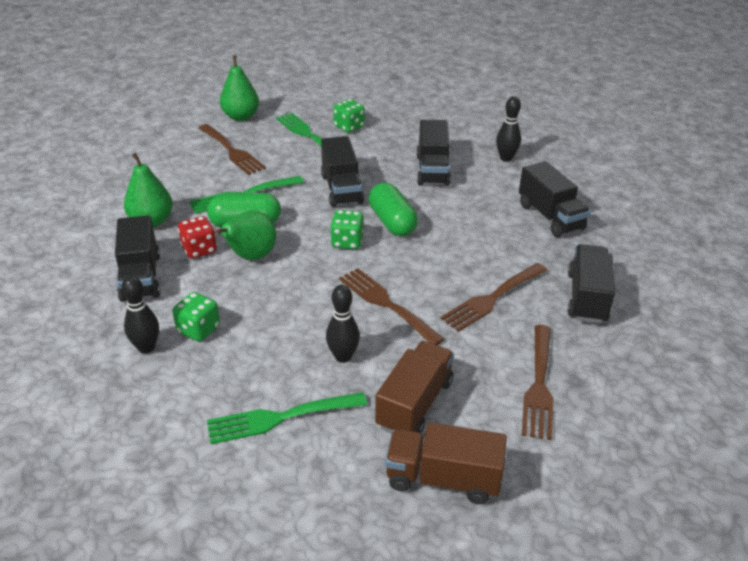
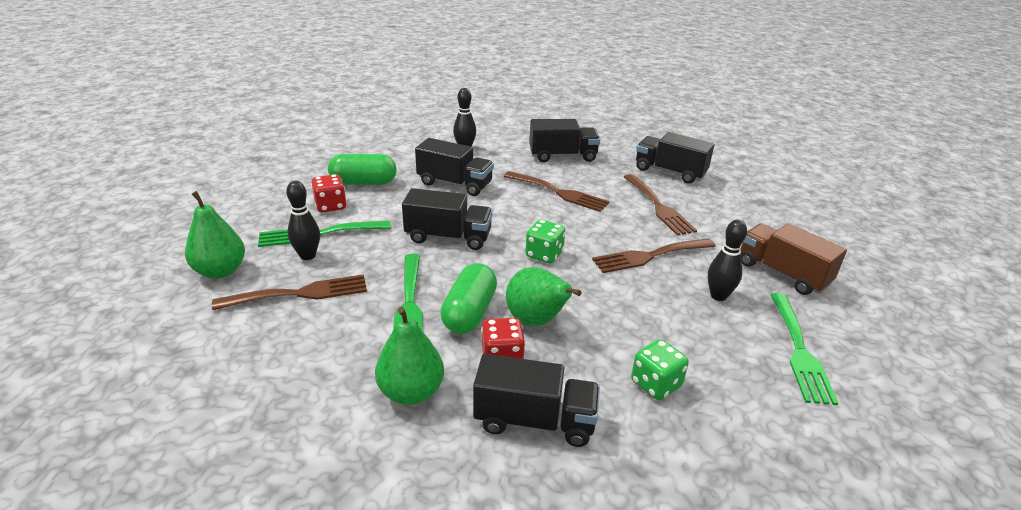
camera: 70 degrees left, 5 degrees down
(146, 348) = (678, 434): black bowling pin -> black bowling pin (308, 256)
(349, 127) = (330, 206): green dice -> red dice
(392, 222) = (526, 224): green capsule -> green capsule (363, 182)
(443, 479) = (865, 281): brown truck -> none
(539, 385) = (764, 216): brown fork -> brown fork (559, 192)

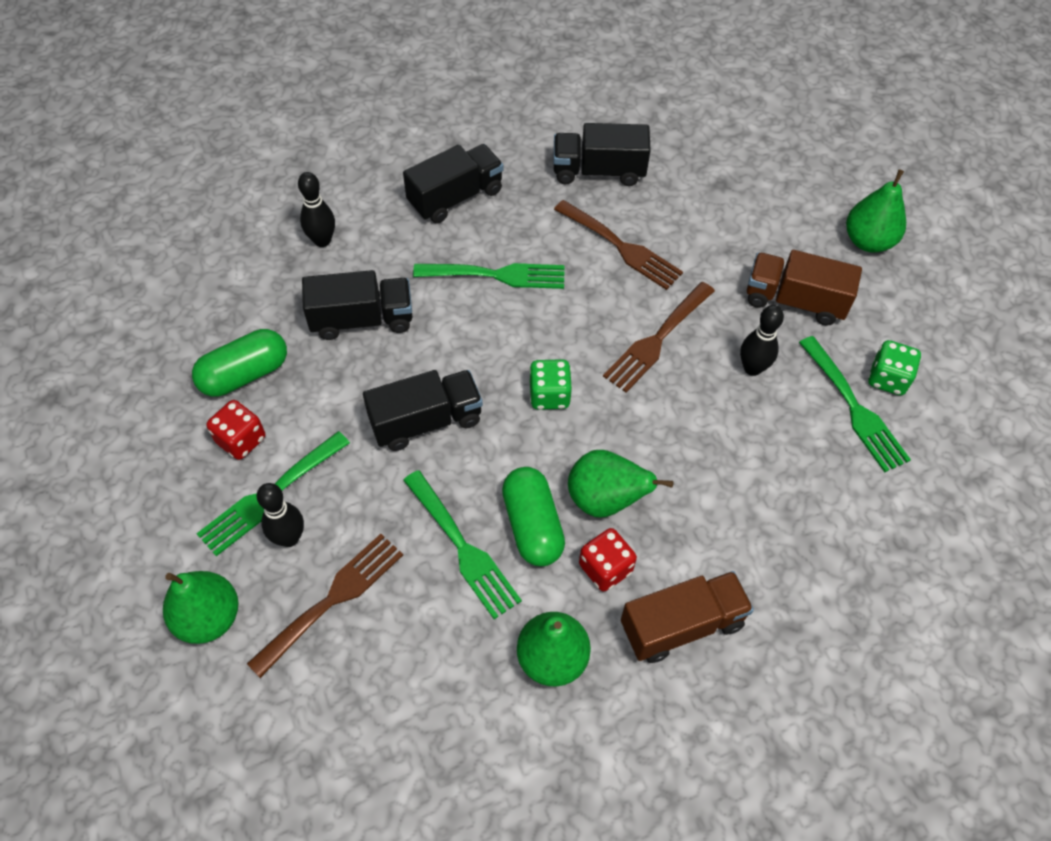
camera: 30 degrees left, 25 degrees up
(534, 420) = (681, 625): black truck -> brown truck
(559, 192) = (497, 275): brown fork -> green fork
(656, 384) = (757, 521): green dice -> green dice (887, 379)
(872, 264) = (868, 241): none -> green pear

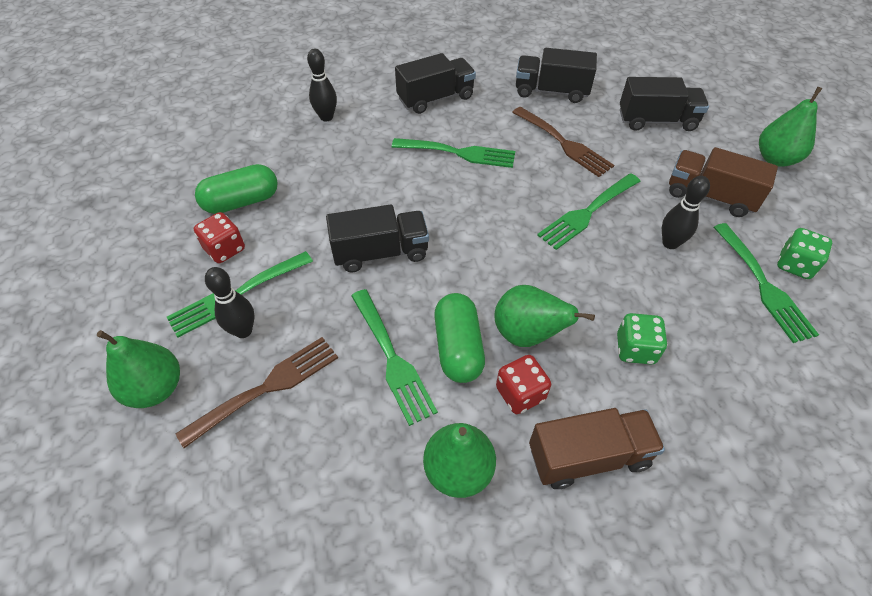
camera: 10 degrees right, 5 degrees down
(362, 319) = (344, 173): black truck -> black truck (656, 121)
(549, 395) = (489, 244): green dice -> green dice (635, 349)
(657, 340) = (587, 213): brown fork -> green fork

